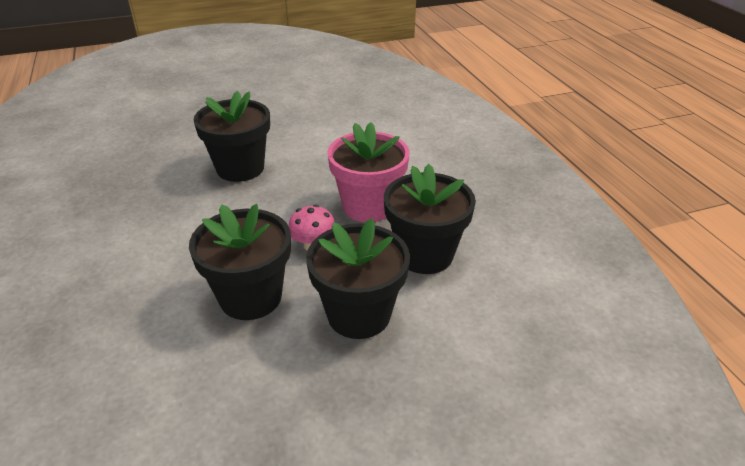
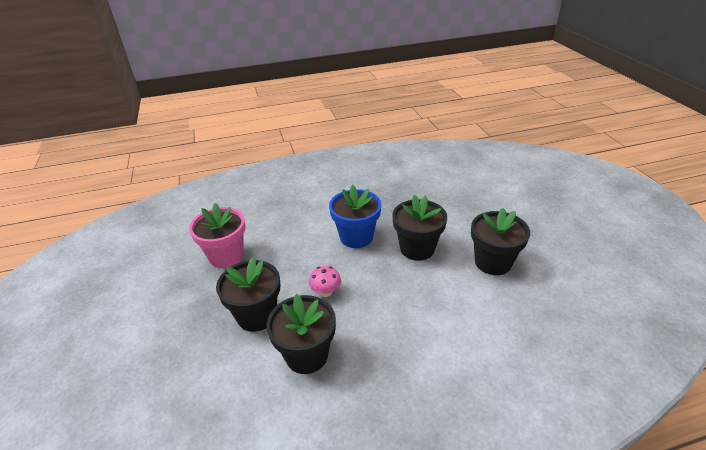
camera: 95 degrees right, 0 degrees up
(198, 220) = (356, 237): none -> blue flower pot
(251, 297) = (283, 267): black flower pot -> black flower pot (493, 262)
(368, 206) = (368, 322): pink flower pot -> pink flower pot (226, 256)

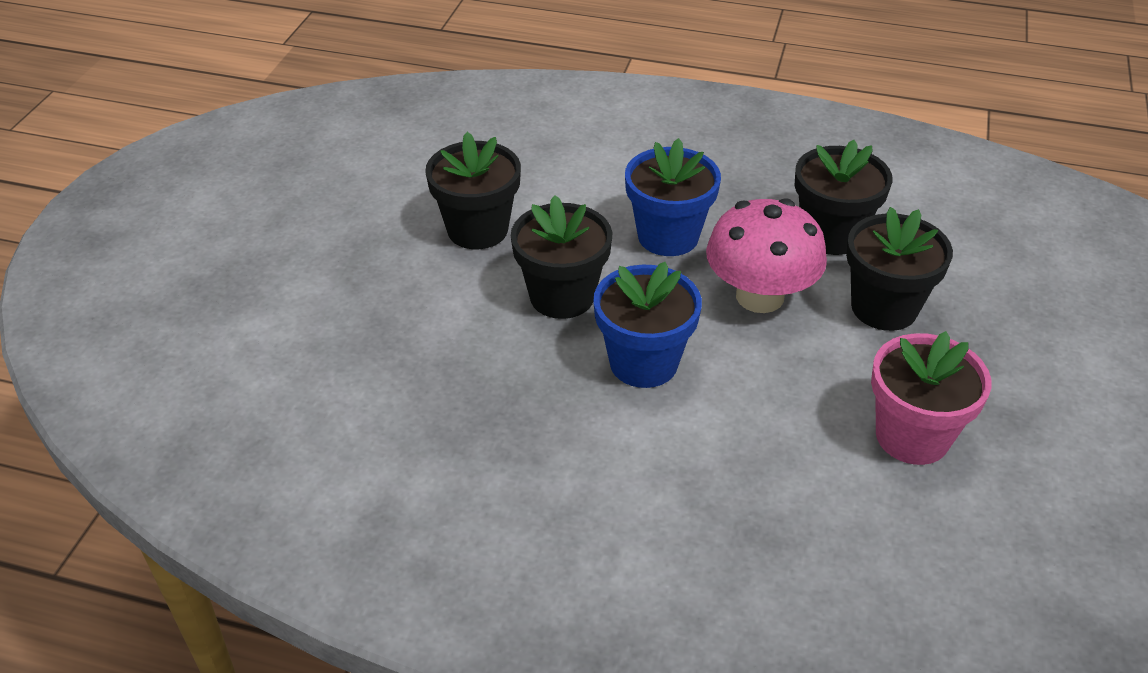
camera: 150 degrees left, 5 degrees up
(326, 292) = (759, 296): pink mushroom -> pink mushroom, size x2.11
(398, 306) = (668, 236): none -> blue flower pot

